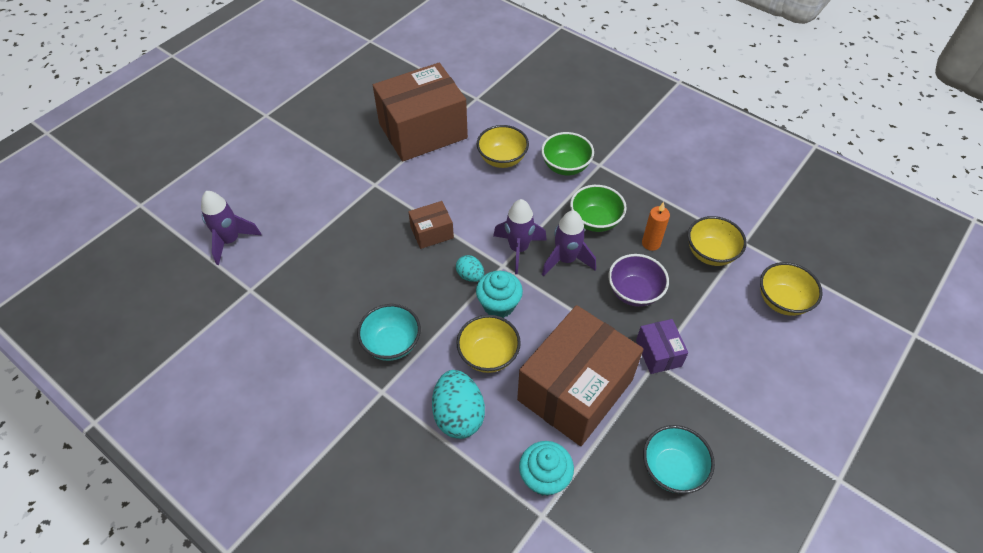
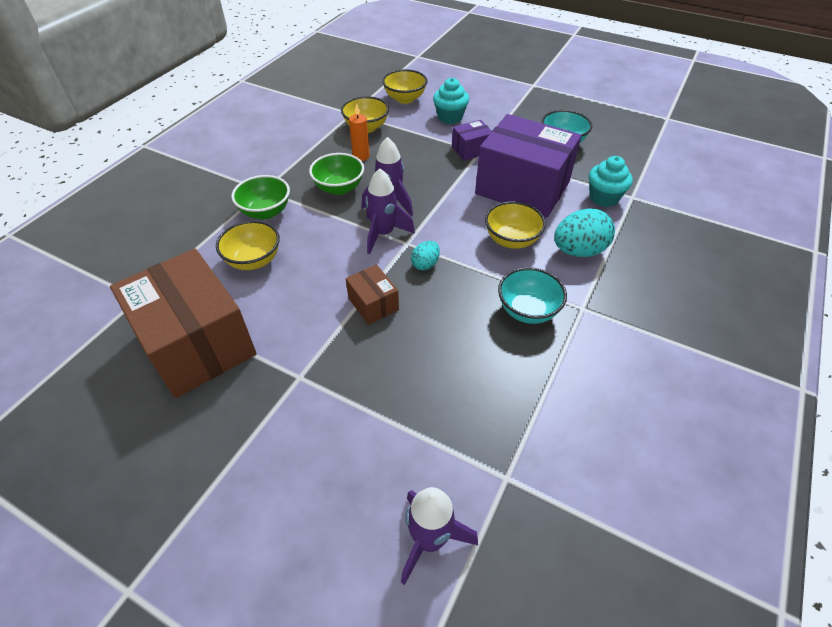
camera: 100 degrees left, 5 degrees down
(499, 305) = (454, 240): turquoise cupcake -> turquoise cupcake (450, 117)
(575, 390) = (522, 188): brown box -> purple box
(634, 292) = (416, 163): purple bowl -> none

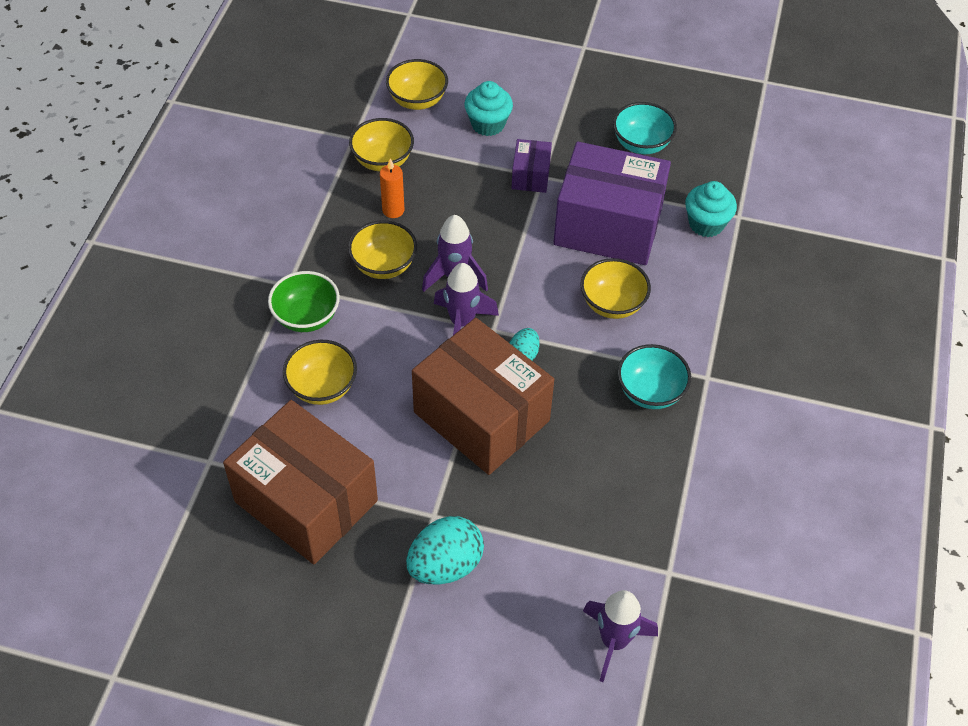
camera: 15 degrees left, 5 degrees up
(339, 188) = (384, 265): green bowl -> yellow bowl
(373, 304) = (481, 416): brown box -> brown box, size x2.23
(471, 150) = (530, 176): purple box -> purple box turned 45 degrees counterclockwise
(578, 251) = (690, 305): turquoise egg -> turquoise egg (445, 565)

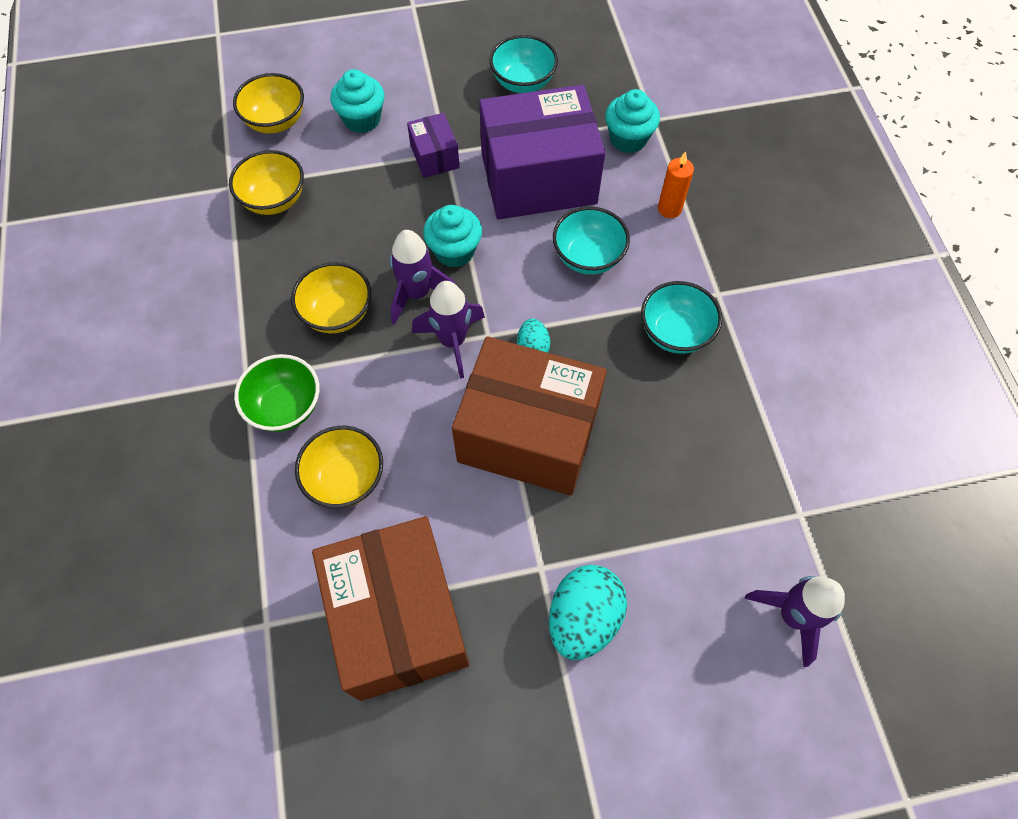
camera: 25 degrees left, 10 degrees up
(306, 501) = (398, 619): brown box -> brown box turned 60 degrees clockwise
(393, 210) = (314, 249): orange candle -> orange candle (669, 209)
(503, 255) = (454, 251): none -> turquoise cupcake
(612, 304) = (588, 257): yellow bowl -> turquoise bowl

